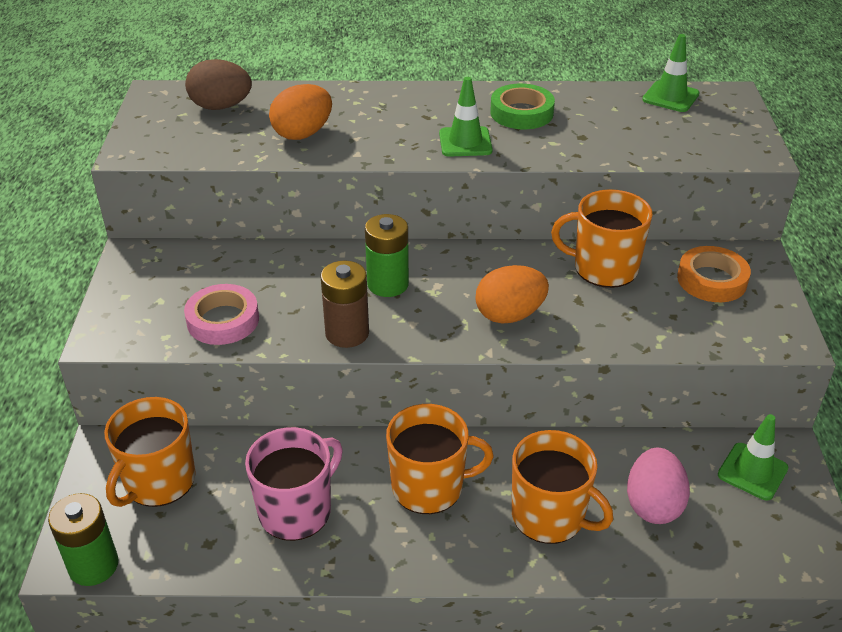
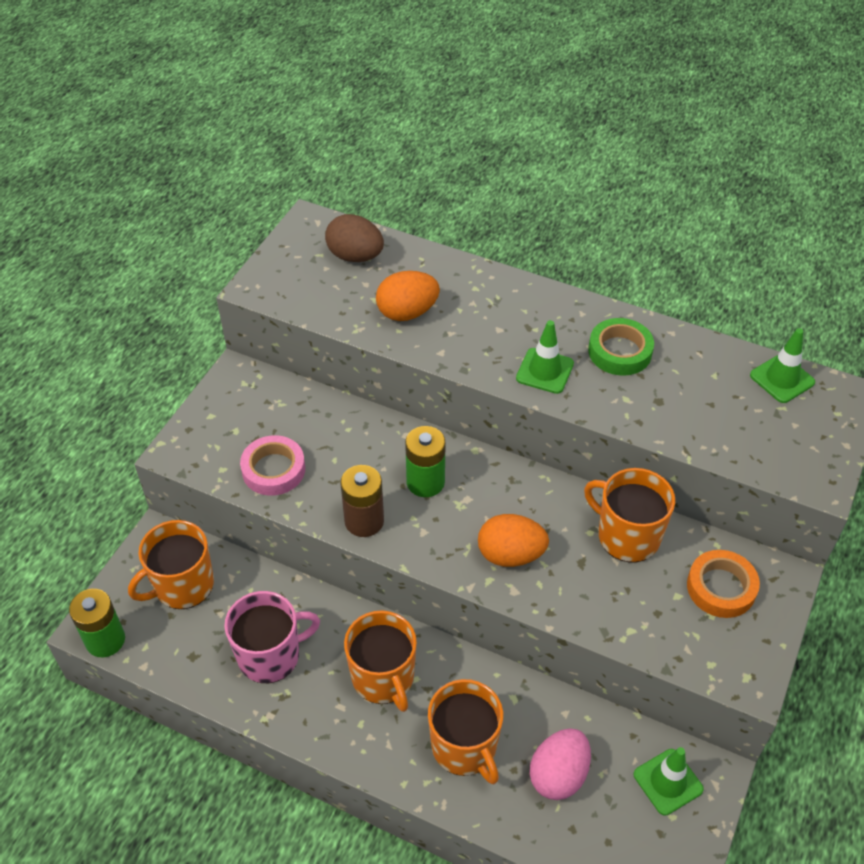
camera: 25 degrees right, 10 degrees up
(429, 486) = (383, 678): orange mug -> orange mug turned 45 degrees clockwise

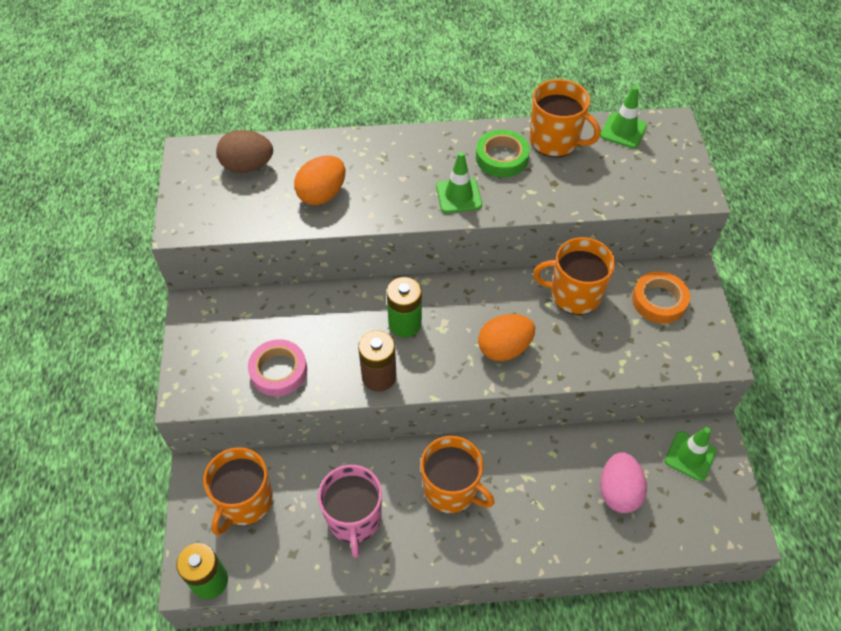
camera: 30 degrees left, 5 degrees up
(270, 655) = (354, 519): pink mug -> pink mug turned 135 degrees clockwise
(465, 747) = (543, 508): orange mug -> orange mug (555, 141)

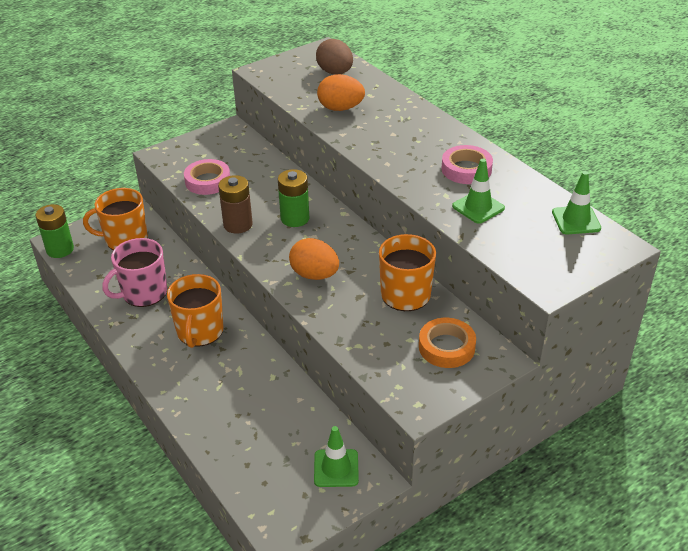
camera: 60 degrees right, 15 degrees down
(458, 196) = (402, 163): green traffic cone -> green traffic cone (478, 207)
(501, 158) = (466, 169): green tape -> pink tape
(555, 141) = (518, 189): orange mug -> none
(618, 491) = (264, 430): pink egg -> none

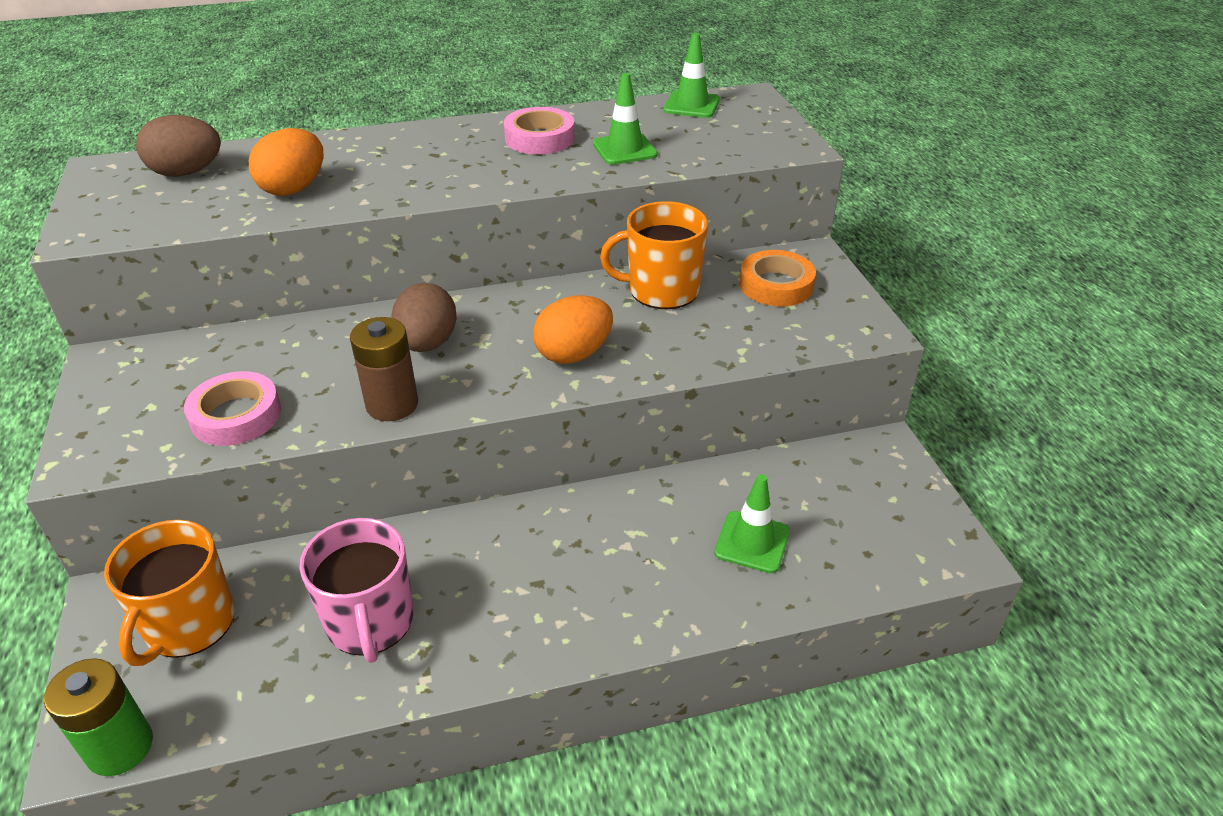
camera: 70 degrees left, 0 degrees up
(200, 331) = (521, 562): orange mug -> none
(295, 218) = (427, 344): green battery -> brown egg
(336, 468) = (860, 476): green traffic cone -> green traffic cone (752, 542)

